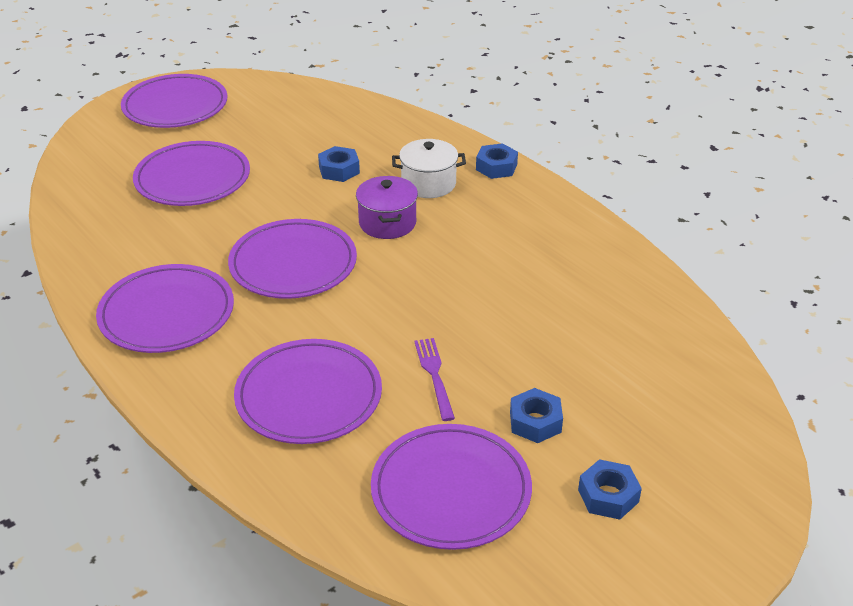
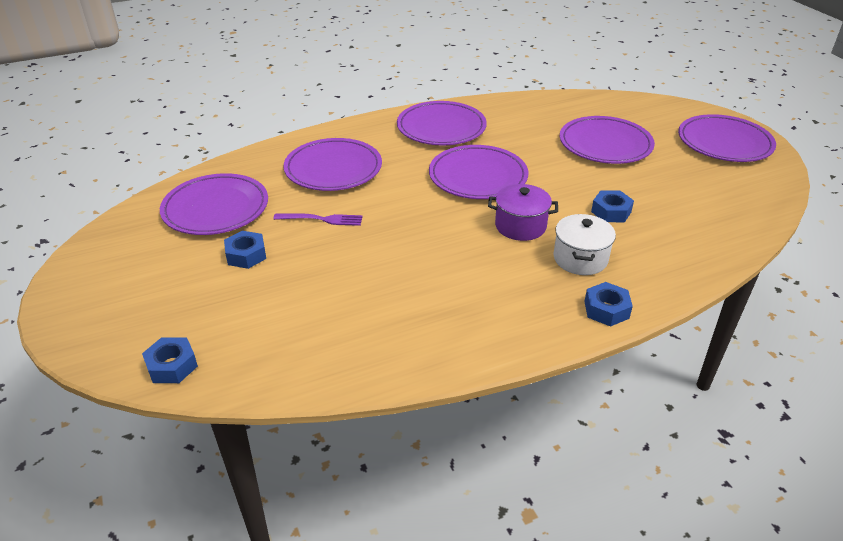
camera: 105 degrees right, 0 degrees up
(608, 496) = (157, 272): blue nut -> blue nut (172, 366)

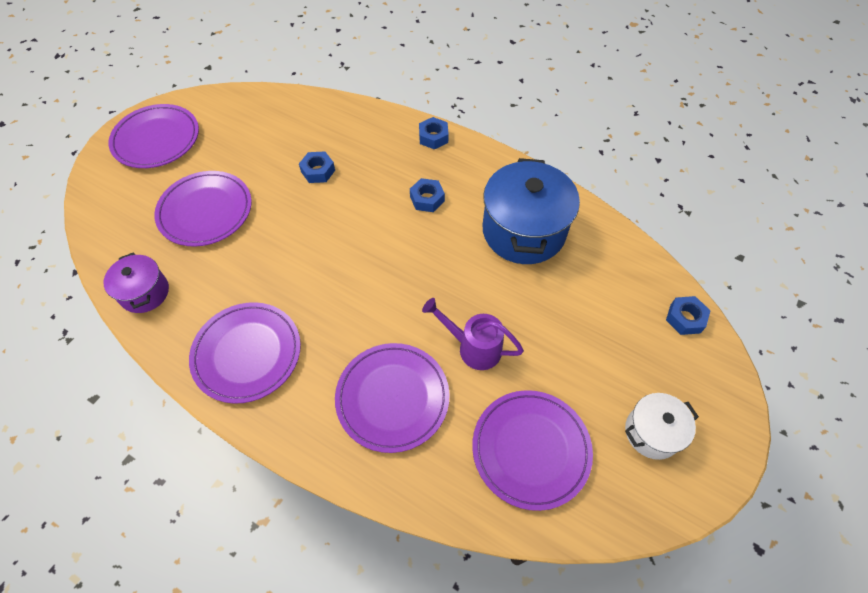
camera: 125 degrees left, 20 degrees up
(246, 255) = (560, 367): blue nut -> blue nut (427, 199)
(322, 219) = (473, 347): purple fork -> purple watering can
(401, 309) = (523, 231): none -> blue pot
(478, 176) = (324, 274): purple plate -> none
(520, 226) = (377, 213): purple pot -> purple pot (145, 293)
(580, 259) = (391, 166): white pot -> white pot (652, 432)

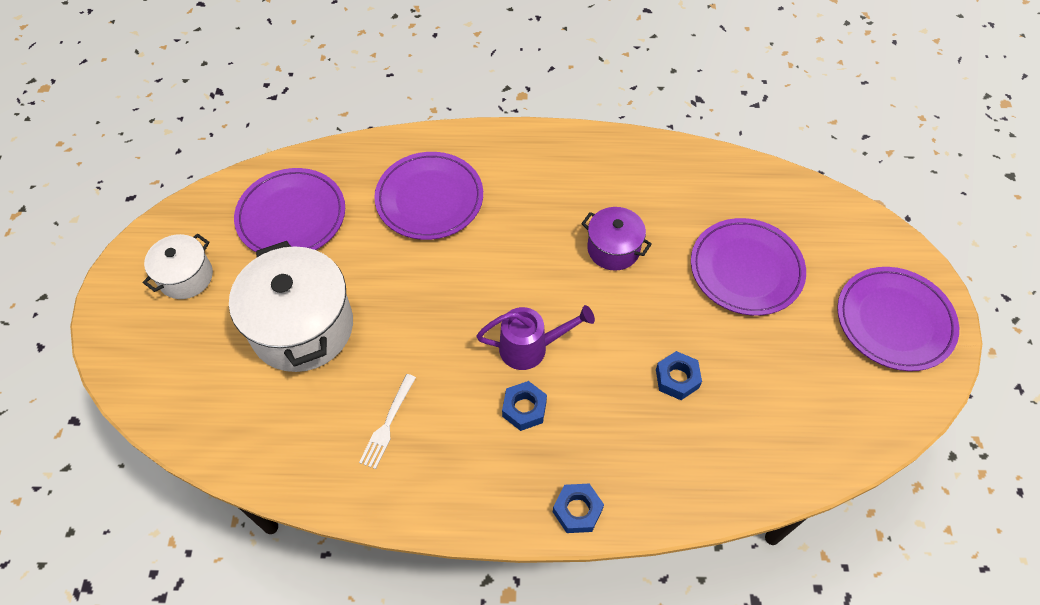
camera: 150 degrees right, 0 degrees up
(145, 293) = (714, 173): purple pot -> purple pot (613, 249)
(247, 353) = (578, 173): purple plate -> none
(473, 347) = (380, 271): purple watering can -> purple watering can (530, 348)
(523, 231) = (387, 424): blue pot -> white fork
(559, 330) = (302, 327): none -> white pot
(685, 318) = (168, 405): blue nut -> none

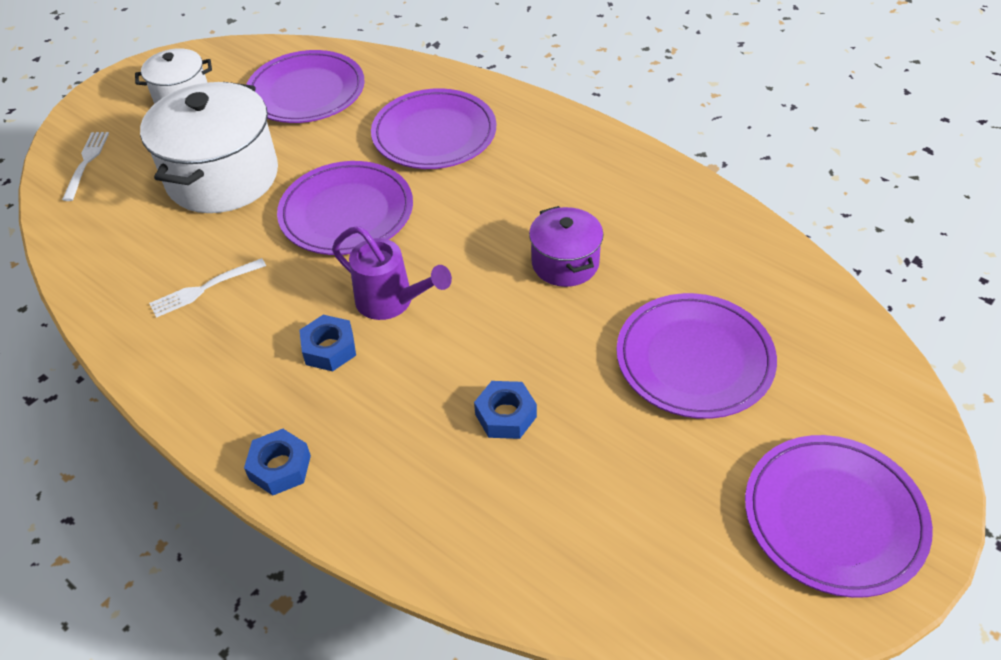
camera: 40 degrees right, 10 degrees down
(168, 383) = (86, 162): none -> white fork
(430, 300) = (346, 213): none -> purple plate

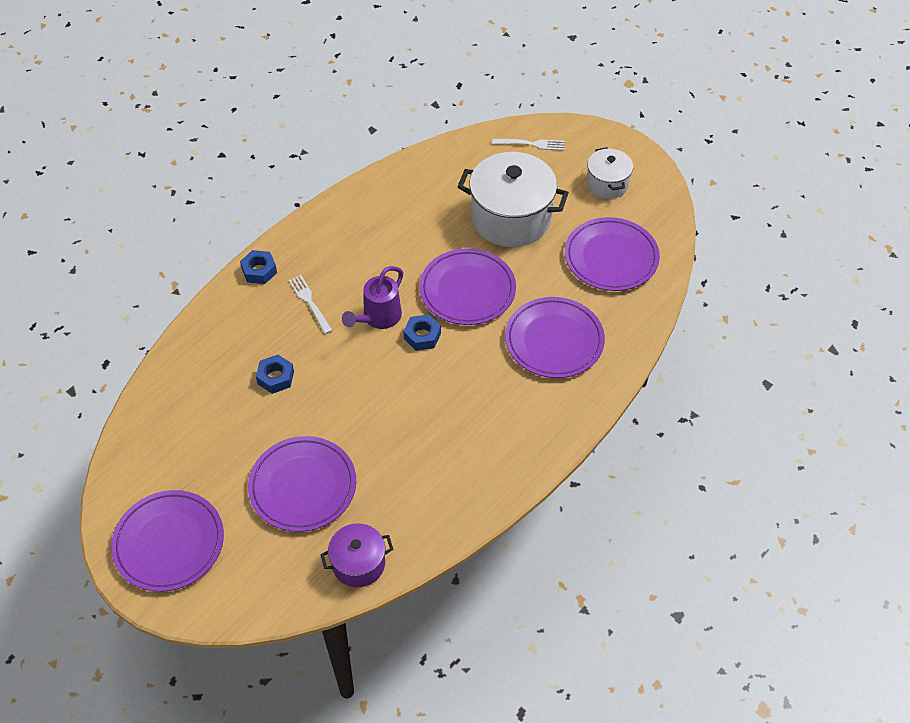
camera: 90 degrees right, 5 degrees up
(204, 289) = (402, 221): white fork -> white fork (309, 302)
(329, 349) = (343, 288): blue nut -> blue nut (422, 336)
(565, 263) = (402, 418): purple pot -> purple pot (358, 564)

